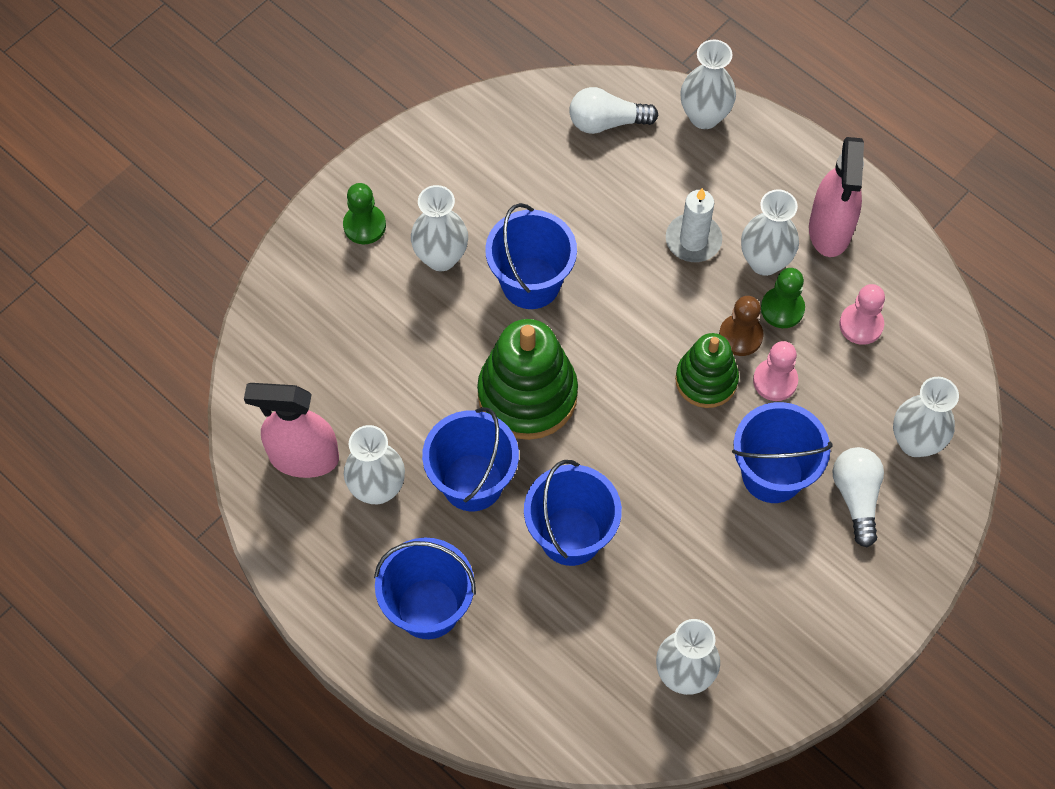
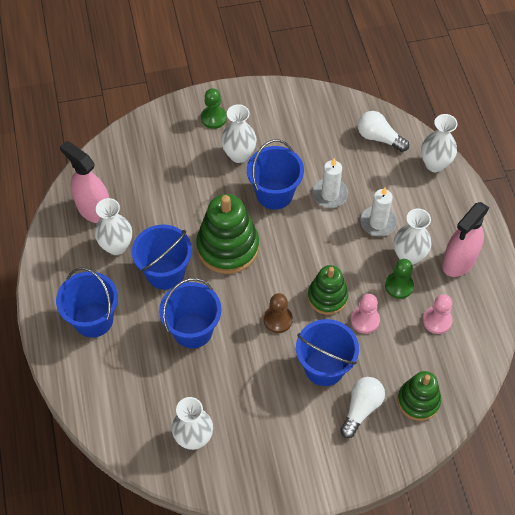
camera: 35 degrees right, 5 degrees down
(603, 239) = (330, 194): none -> white candle
(740, 336) = (364, 286): brown pawn -> brown pawn (278, 320)
(915, 442) = (418, 401): white vase -> green stacking toy

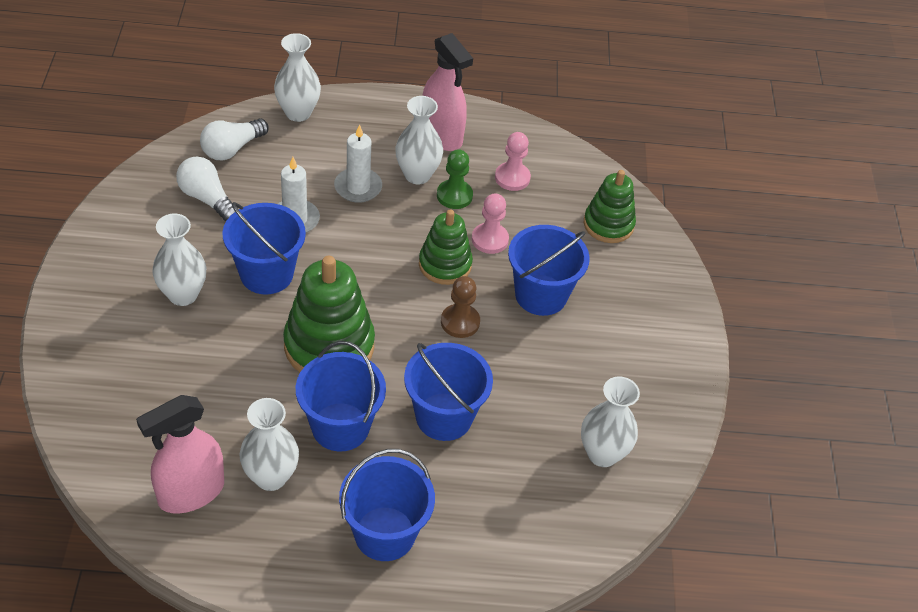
camera: 80 degrees left, 10 degrees down
(213, 118) = (102, 306): green pawn -> none
(361, 408) = (605, 277): white light bulb -> white light bulb (207, 198)

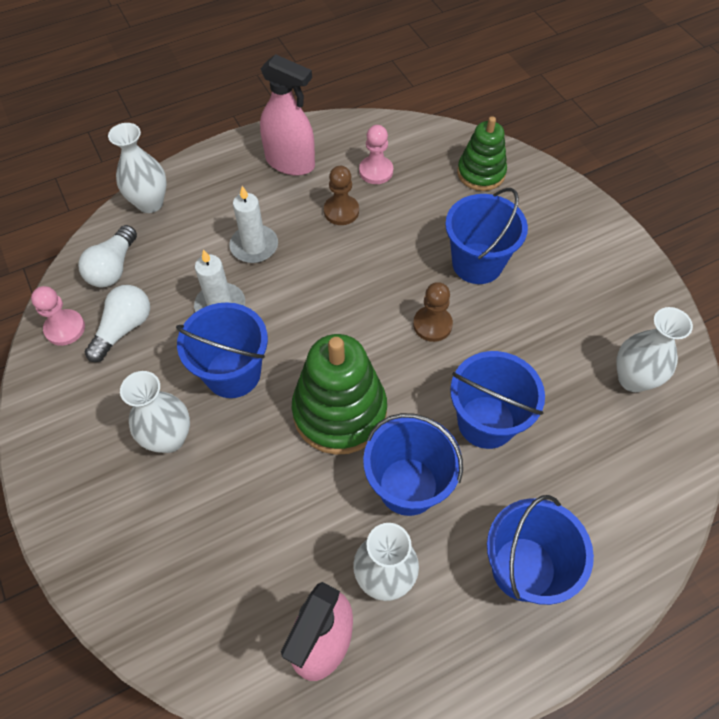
camera: 25 degrees left, 10 degrees up
(207, 198) = (124, 328): white light bulb -> white light bulb turned 105 degrees clockwise
(417, 175) = (296, 208): white vase -> none
(445, 265) = (380, 278): green stacking toy -> none
(454, 195) = (341, 211): green pawn -> brown pawn
(490, 239) = (399, 236): pink pawn -> pink pawn (65, 328)

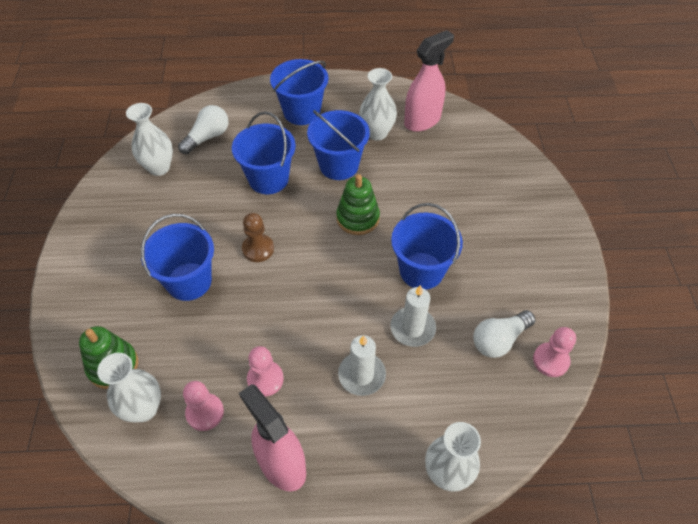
camera: 155 degrees left, 5 degrees down
(113, 268) = (499, 406): white light bulb -> white light bulb (207, 137)
(169, 438) = (480, 244): white vase -> white vase (144, 409)
(339, 412) = (357, 218): green stacking toy -> green stacking toy, size x0.63
(341, 211) = (265, 379): brown pawn -> pink pawn

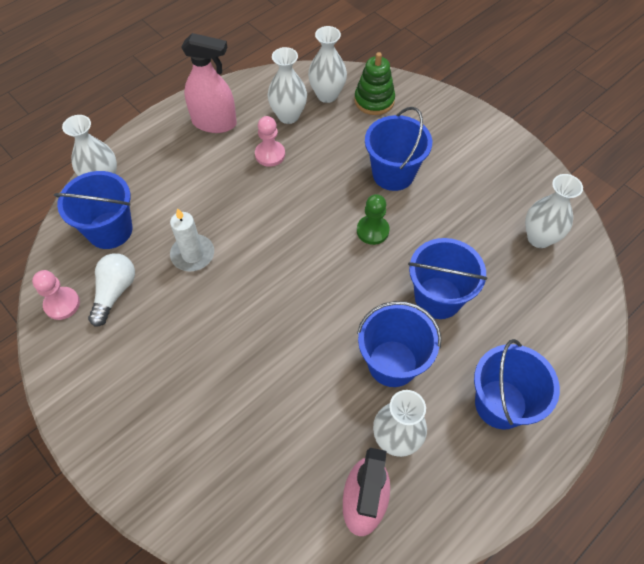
camera: 140 degrees right, 5 degrees up
(205, 412) = (288, 116): pink pawn -> white vase
(207, 137) = (544, 298): white light bulb -> none
(258, 249) = (372, 231): brown pawn -> green pawn
(357, 218) = (319, 318): green stacking toy -> none
(362, 375) = (206, 198): white candle -> none
(421, 271) = (221, 307): blue bucket -> blue bucket (110, 230)

